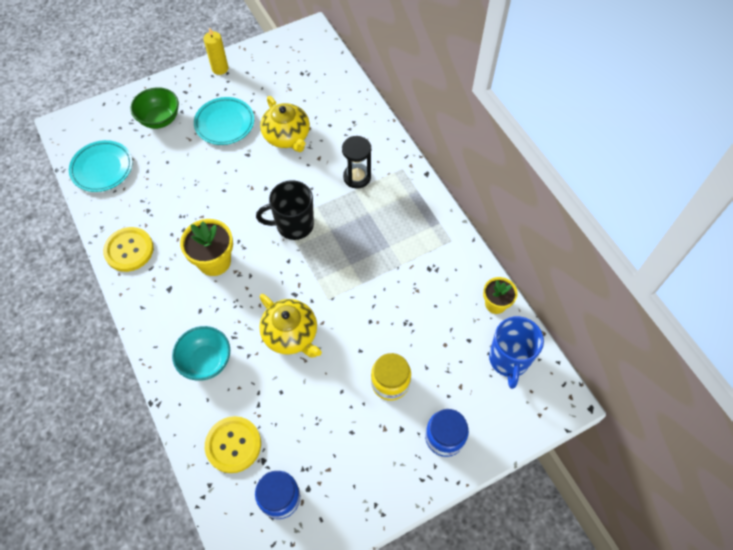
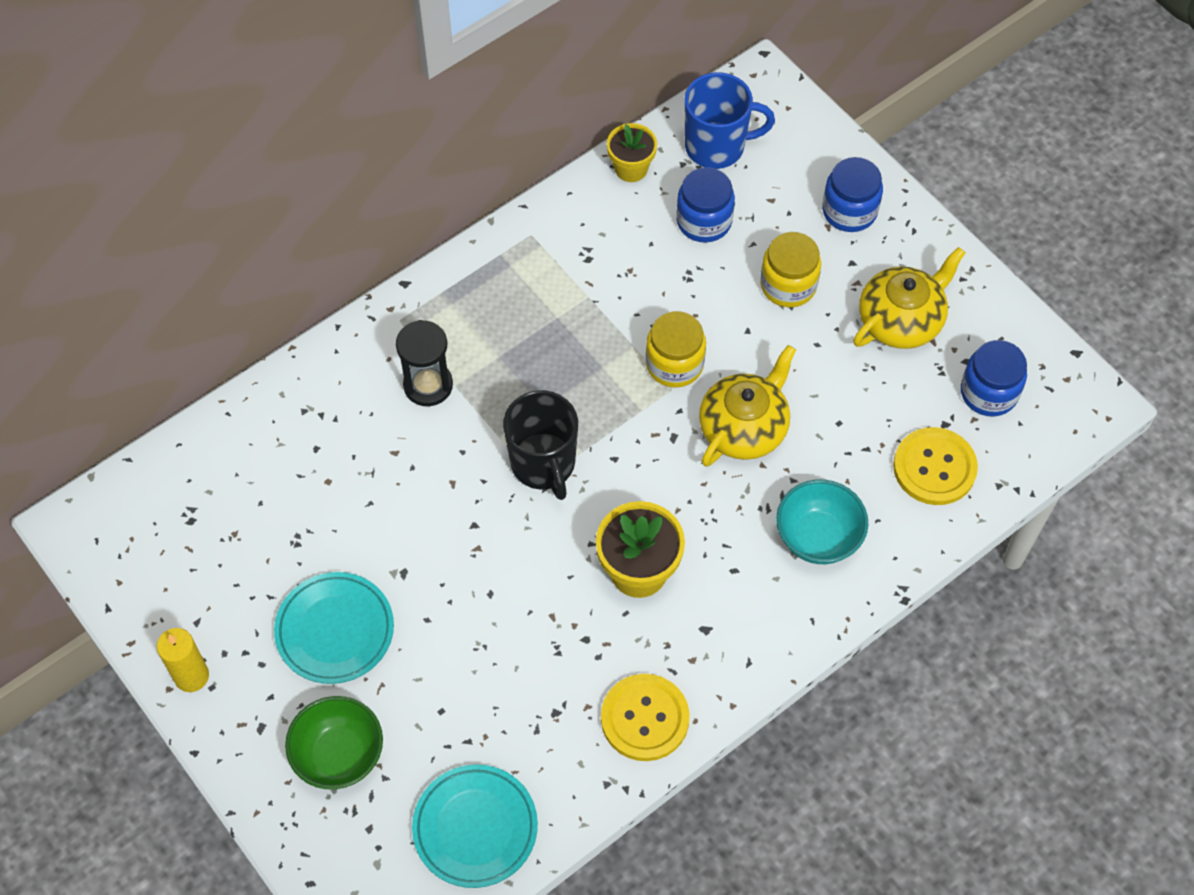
camera: 100 degrees left, 0 degrees up
(287, 136) = (352, 514): yellow teapot -> yellow teapot (901, 320)
(344, 303) = (674, 364): none -> yellow jar
(448, 340) = (704, 221): none -> blue jar

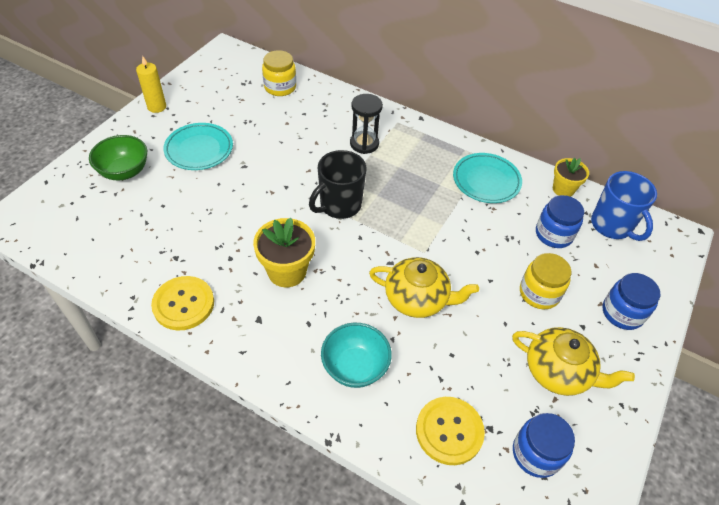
camera: 65 degrees right, 10 degrees down
(475, 828) = (90, 241): turquoise plate -> turquoise plate (486, 181)
(674, 364) = (442, 248): yellow jar -> yellow jar (280, 87)

